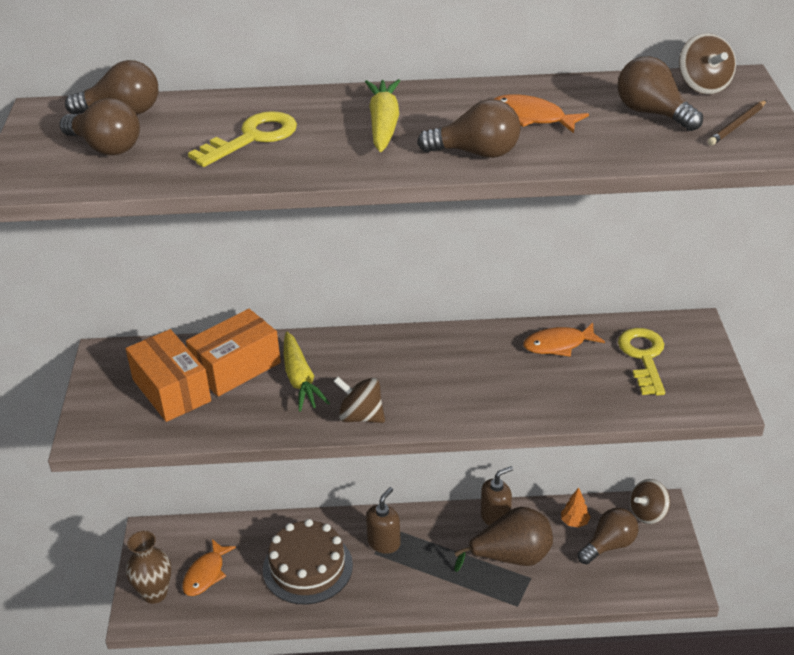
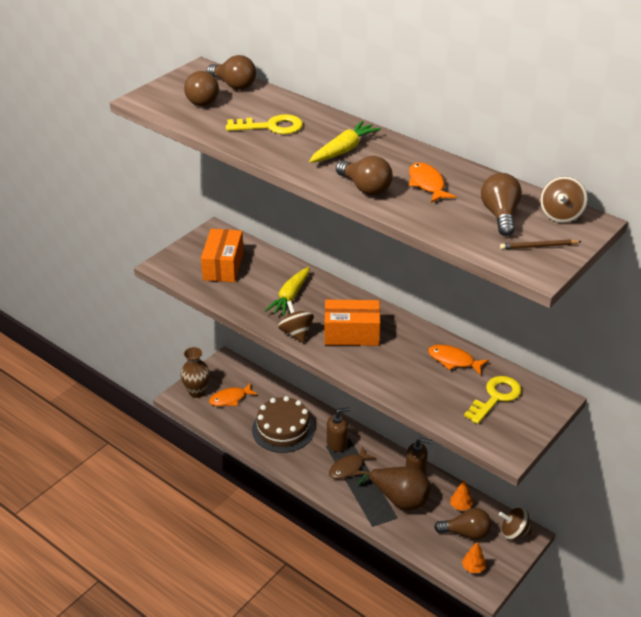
camera: 40 degrees right, 0 degrees up
(236, 367) = (267, 272): orange box -> orange box (351, 334)
(425, 560) = (348, 468): none -> brown fish
(653, 576) = (473, 568): none -> orange tree

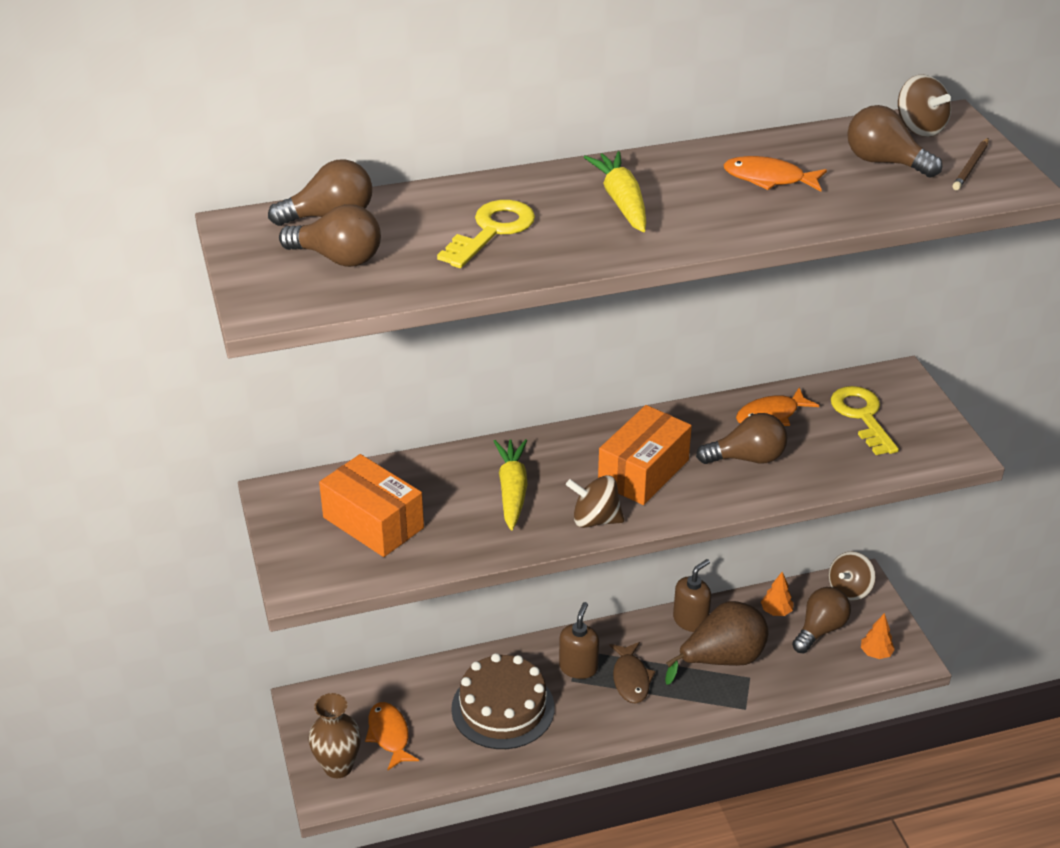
camera: 55 degrees left, 0 degrees up
(230, 399) = (389, 735): orange fish -> orange fish turned 150 degrees clockwise
(290, 297) = (512, 490): yellow carrot -> yellow carrot turned 150 degrees counterclockwise
(365, 188) = (733, 222): brown light bulb -> brown light bulb (747, 458)

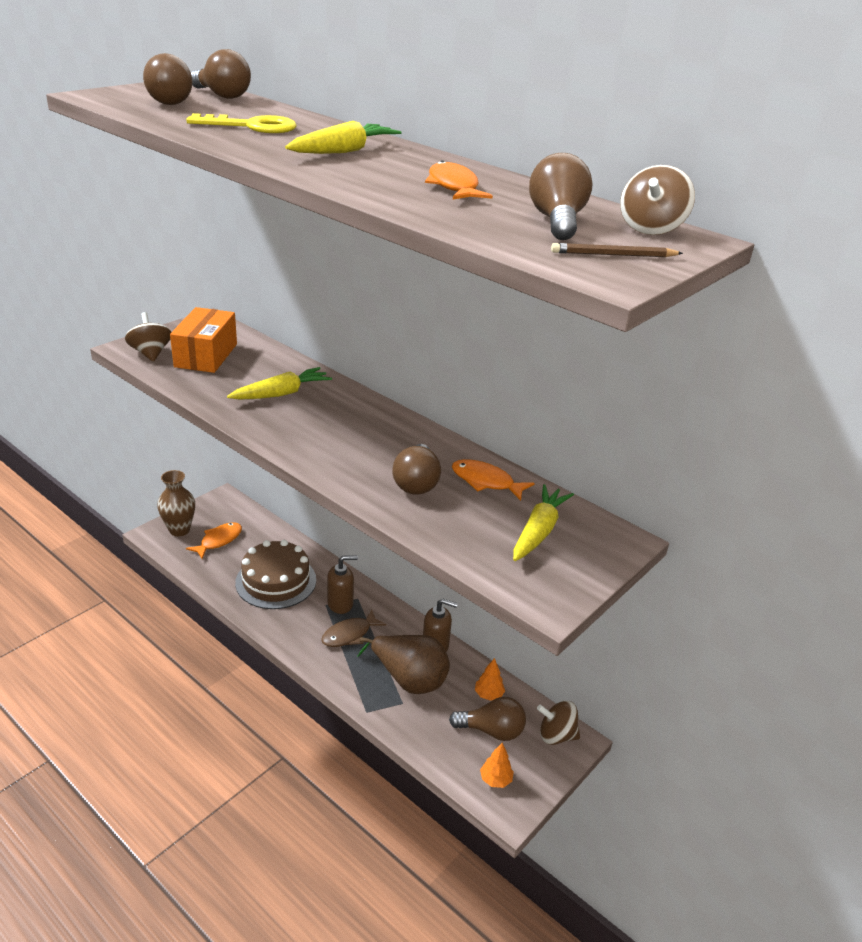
camera: 55 degrees right, 5 degrees down
(595, 520) = (277, 433): brown spinning top -> brown spinning top (150, 353)
(643, 472) = (352, 440): orange box -> none
(747, 458) = (416, 483): brown light bulb -> brown light bulb turned 45 degrees clockwise
(862, 417) = (538, 531): yellow key -> yellow carrot

